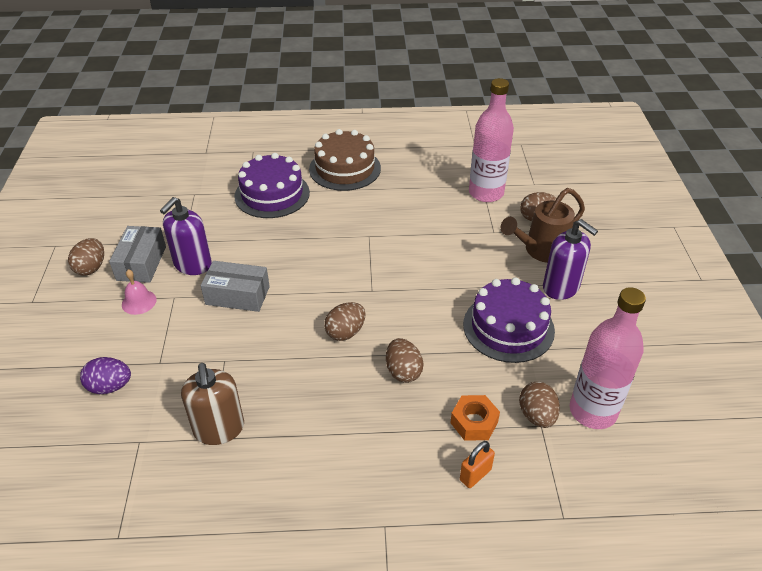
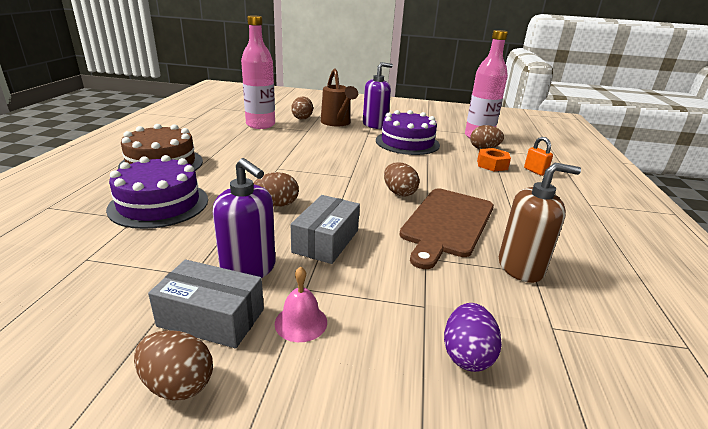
camera: 80 degrees left, 15 degrees down
(288, 374) = (447, 223): none -> brown cutting board
(403, 371) = (446, 178): brown egg -> brown egg (277, 204)

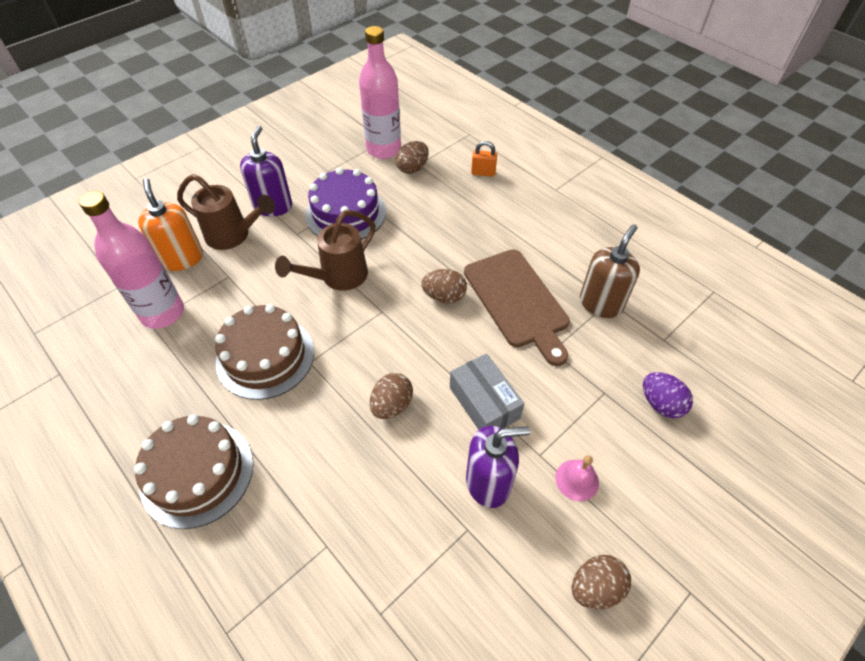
camera: 50 degrees left, 25 degrees up
(159, 204) = (309, 512): purple cake -> none
(211, 317) = (536, 538): grey box -> none
(265, 155) = (265, 357): none -> brown cake
(302, 118) = (182, 258): brown egg -> orange soap dispenser
(355, 155) = (338, 277): none -> brown watering can
(492, 165) = (448, 190): orange nut -> none

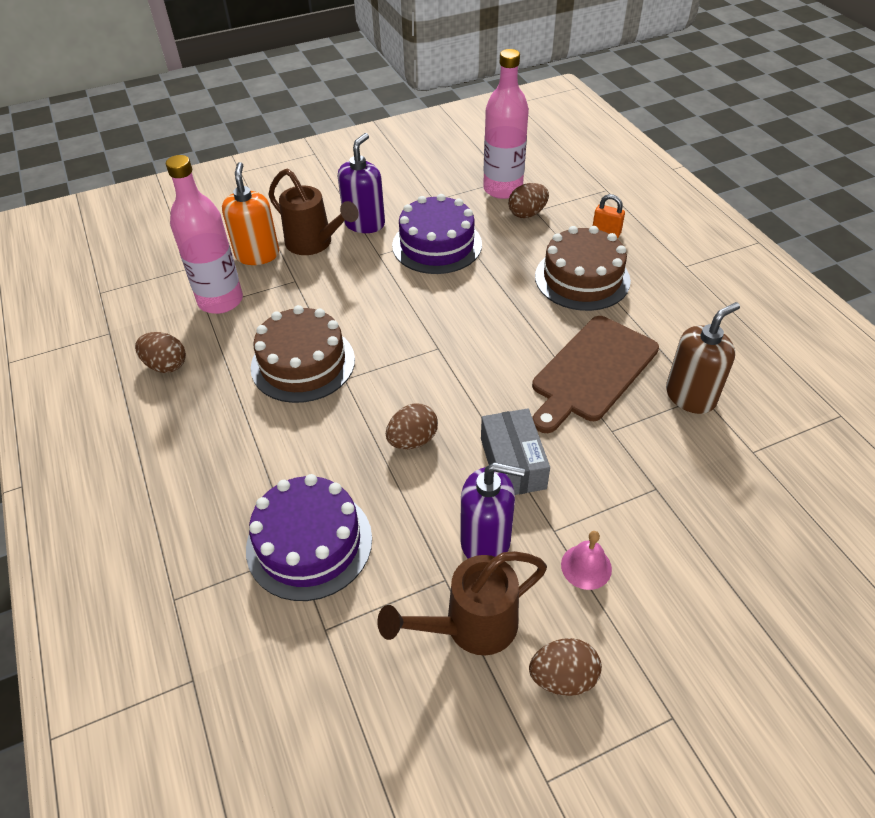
camera: 20 degrees right, 5 degrees down
(197, 473) = (199, 452): brown cake -> brown cake (582, 278)
(335, 533) = (309, 543): none -> purple cake
(338, 277) = (405, 305): brown watering can -> brown watering can (471, 626)
(444, 296) = (511, 348): brown egg -> brown egg (166, 365)
(518, 301) = (592, 371): brown cutting board -> brown cutting board turned 45 degrees clockwise
(660, 404) = (719, 517): purple egg -> none

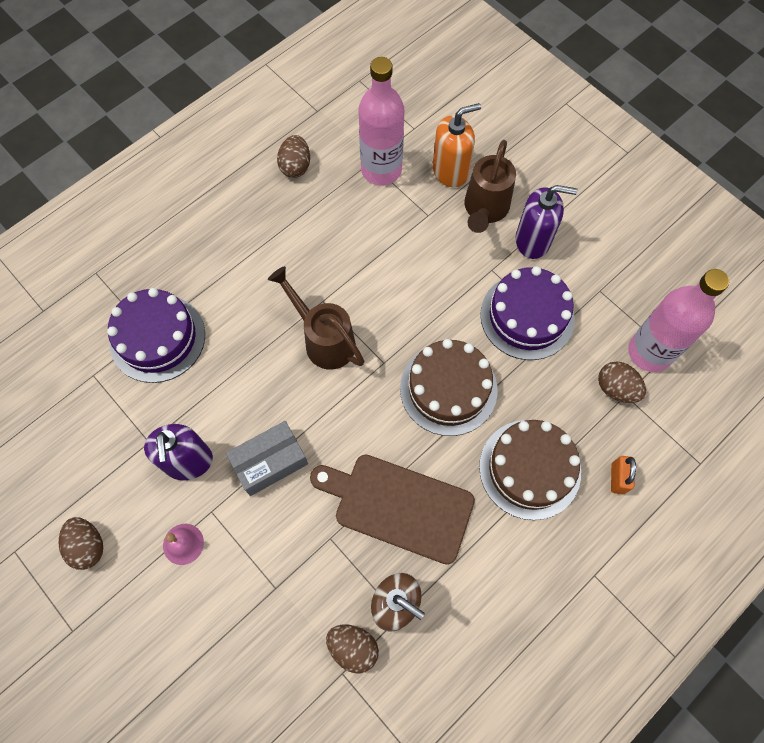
camera: 70 degrees right, 20 degrees up
(303, 363) = (329, 263): brown cake -> brown cake (448, 389)
(412, 440) = (272, 376): brown egg -> brown egg (353, 647)
(471, 626) = (114, 471): brown watering can -> brown watering can (324, 340)

